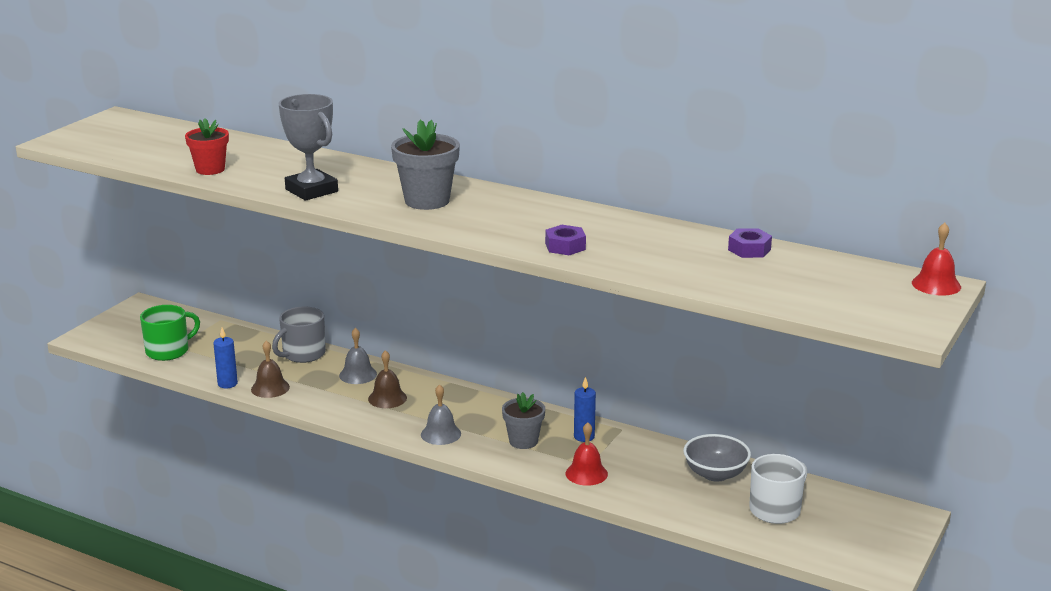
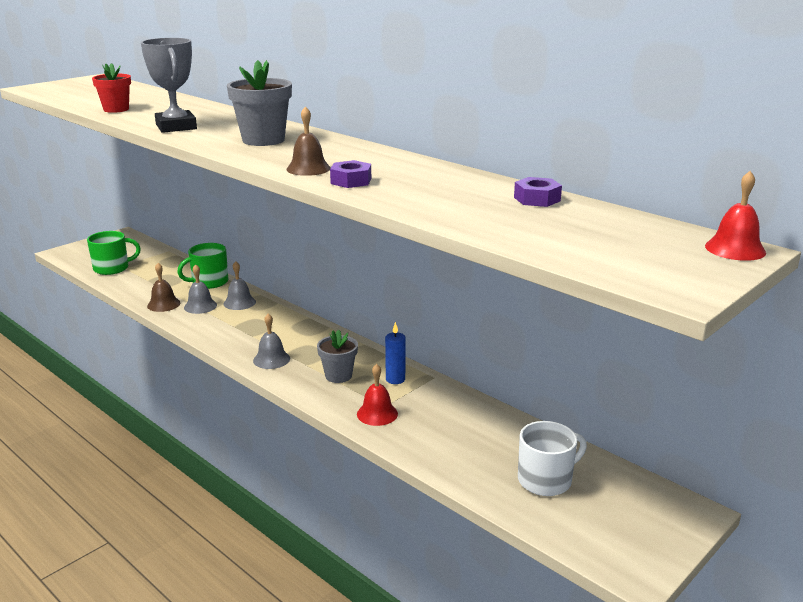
camera: 15 degrees right, 0 degrees up
(227, 384) = (134, 297): blue candle -> none
(303, 354) = (209, 282): grey mug -> green mug
(315, 384) = (200, 306): none -> grey bell
(387, 398) = (249, 324): brown bell -> brown bell (308, 169)
(715, 474) = (501, 433): grey bowl -> none

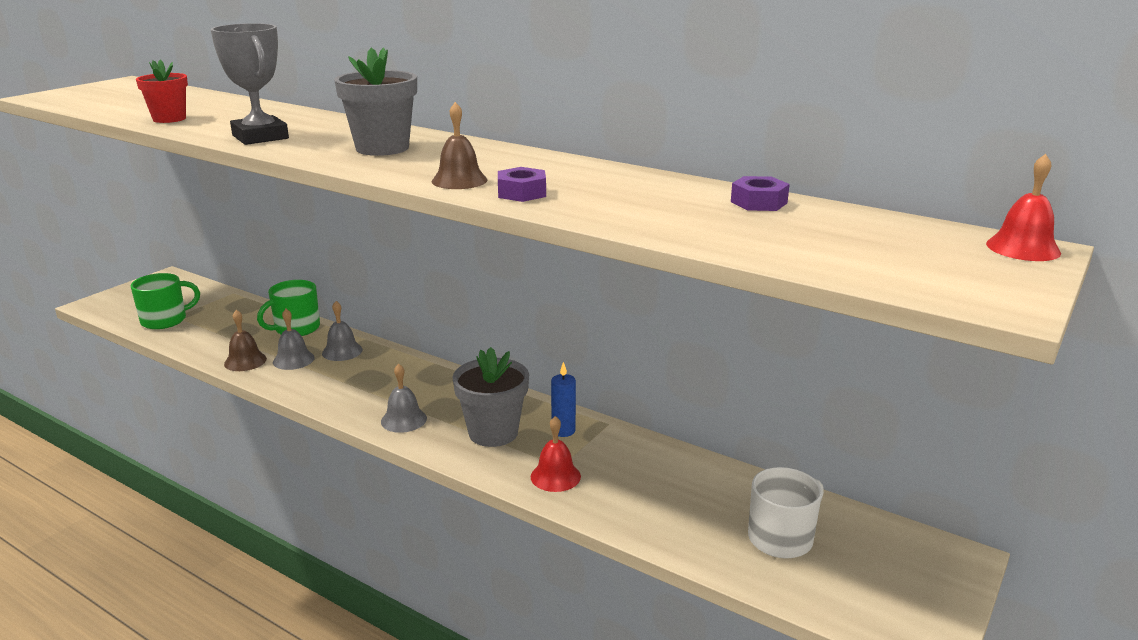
camera: 10 degrees left, 0 degrees up
(338, 376) = (493, 433): grey flower pot -> grey flower pot, size x1.50

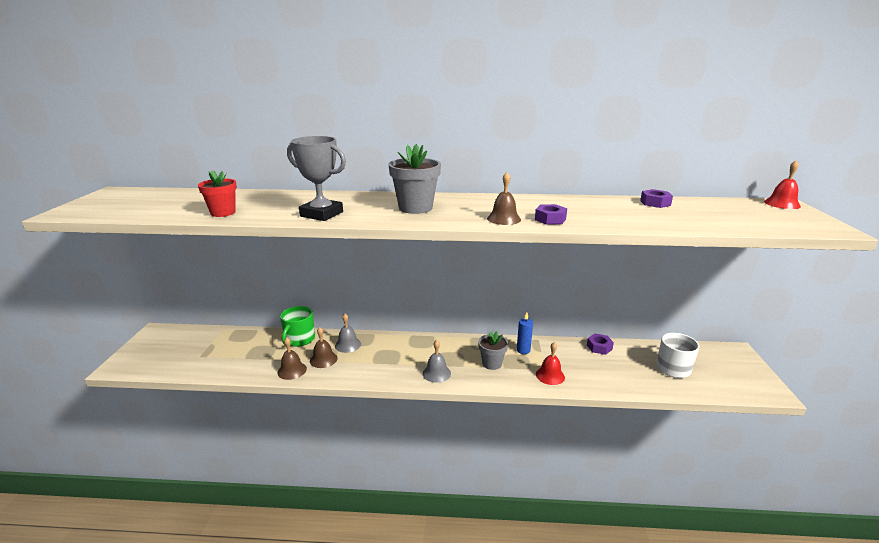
camera: 30 degrees left, 0 degrees up
(165, 320) = (195, 361): green mug -> none
(293, 360) = (323, 359): grey bell -> brown bell
(493, 433) = (492, 363): grey flower pot -> grey flower pot, size x0.67
(693, 465) = (599, 347): none -> purple nut

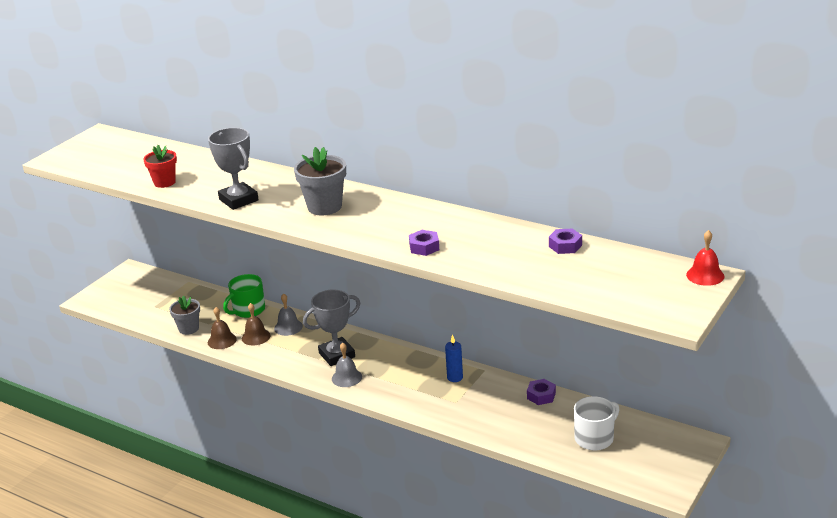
camera: 30 degrees right, 5 degrees up
(411, 357) = (337, 355): none -> grey trophy
(492, 363) = (408, 382): grey flower pot -> grey flower pot (189, 329)
(504, 219) = (383, 238): brown bell -> none
(550, 375) = (453, 410): red bell -> none

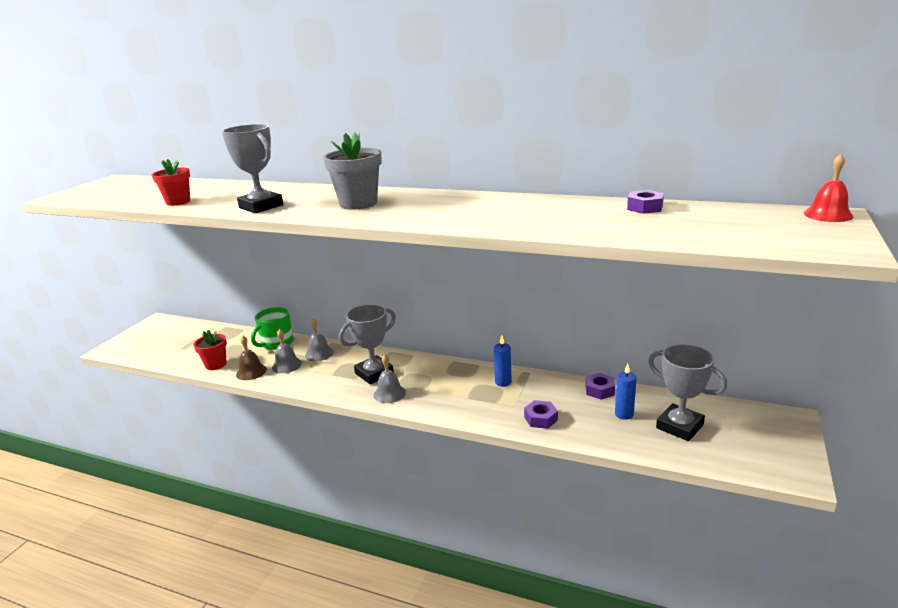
camera: 10 degrees left, 5 degrees down
(189, 329) = (216, 364): grey flower pot -> red flower pot
(256, 337) = (286, 365): brown bell -> grey bell
(424, 247) = (486, 221): purple nut -> purple nut (541, 419)
(551, 421) = (624, 414): none -> blue candle
(595, 438) = (679, 426): white mug -> grey trophy

